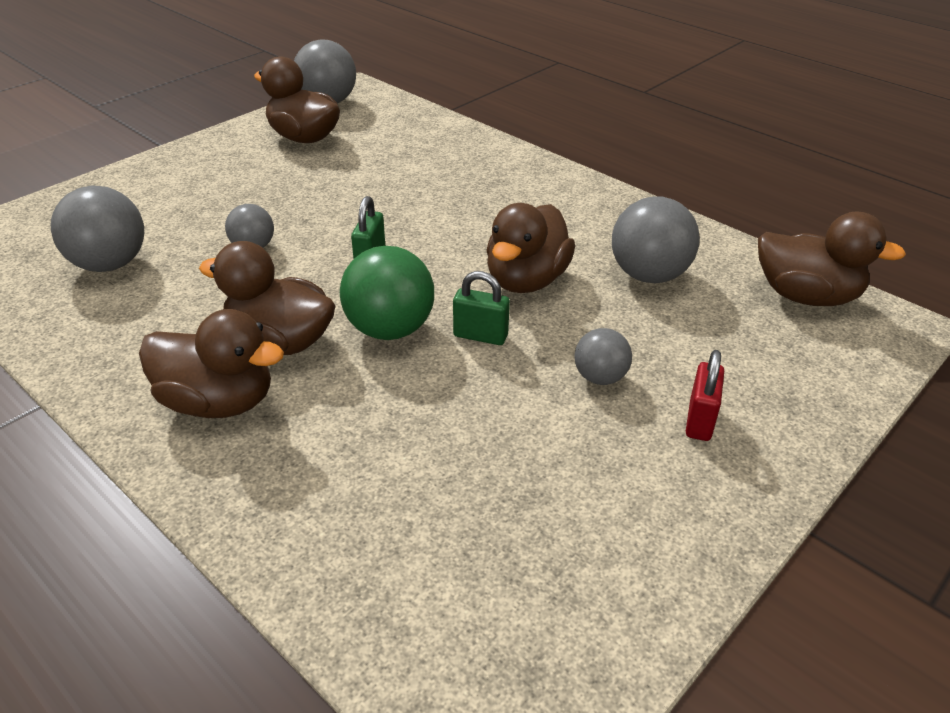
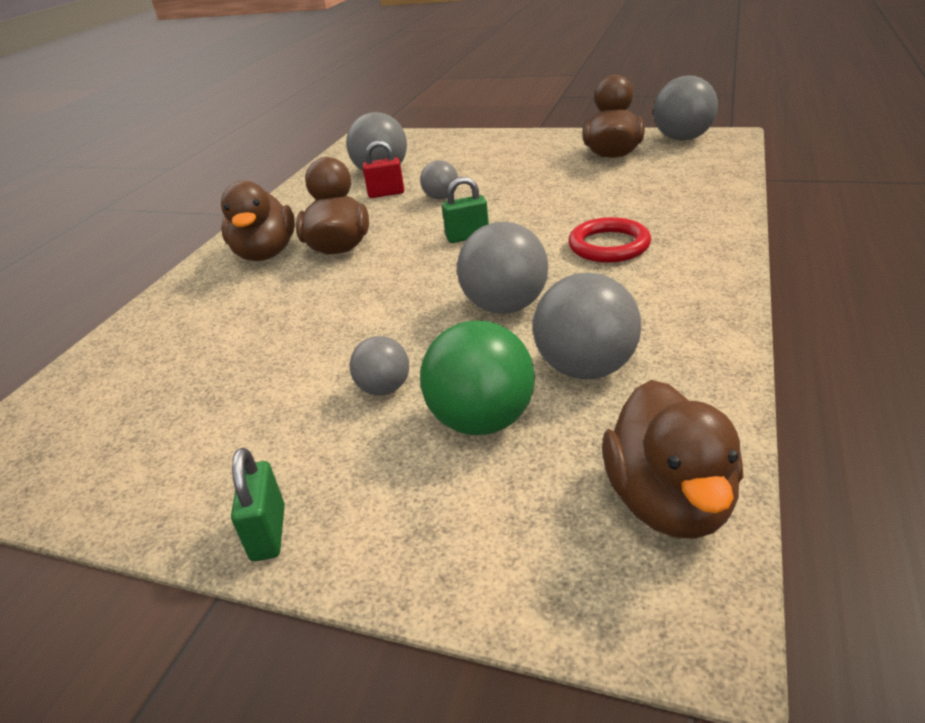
camera: 70 degrees right, 5 degrees down
(390, 329) = (382, 276): green ball -> green ball (482, 421)
(479, 203) = (609, 245): none -> red ring
(480, 336) = (403, 313): green padlock -> green padlock (268, 533)
(526, 280) = (505, 307): brown duck -> grey ball
(699, 420) = (352, 468): red padlock -> red padlock (386, 193)

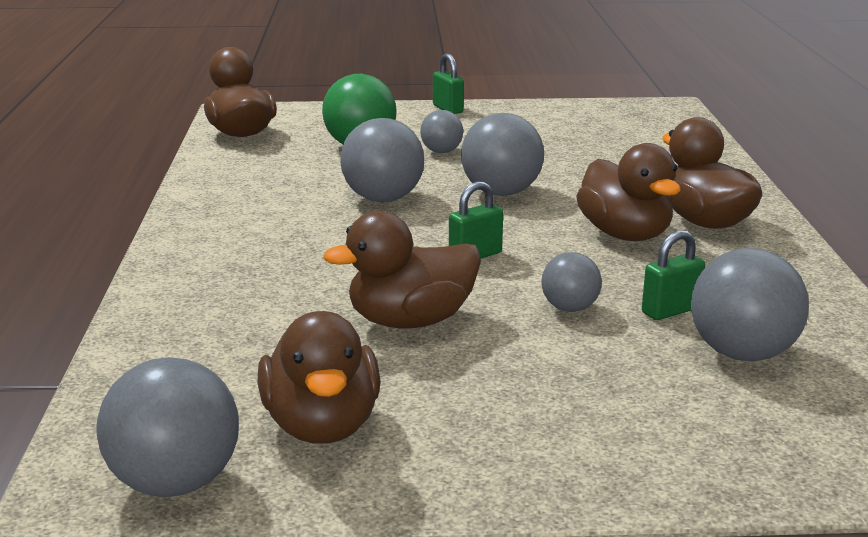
camera: 155 degrees right, 10 degrees down
(386, 193) = (670, 311): red padlock -> green padlock
(543, 195) = (411, 321): none -> brown duck
(586, 368) = (298, 171): grey ball -> grey ball (501, 193)
(609, 245) = (297, 257): red ring -> none

